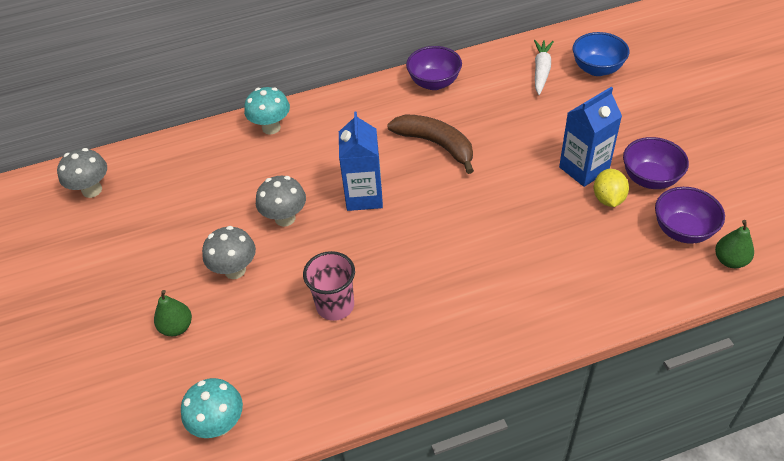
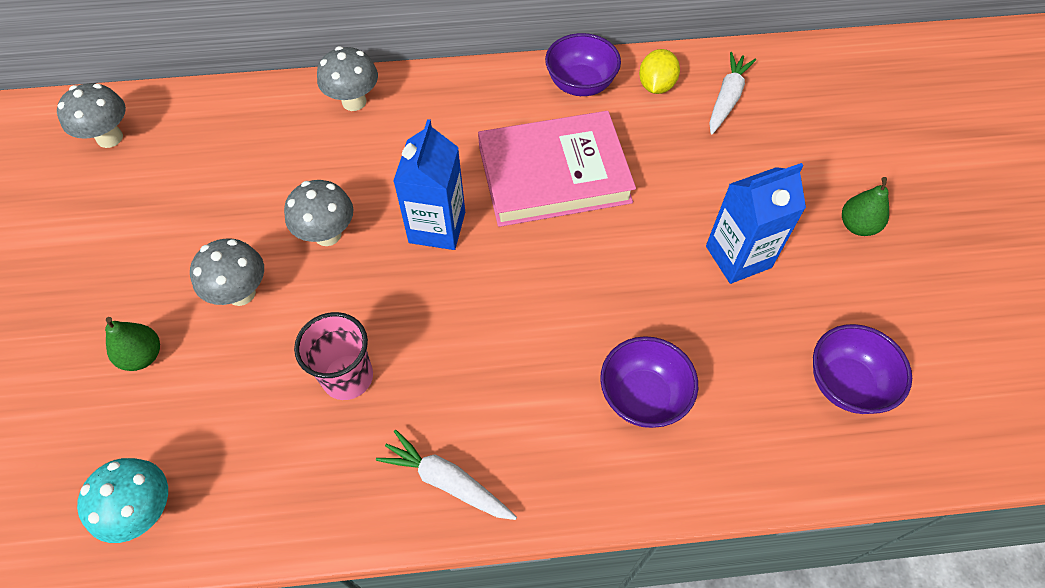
camera: 10 degrees right, 10 degrees up
(271, 127) = (354, 102): turquoise mushroom -> grey mushroom
(431, 353) = (447, 481): none -> white carrot
(436, 144) = (554, 174): brown banana -> pink book
(597, 69) = (803, 112): blue bowl -> none
(608, 199) = (757, 310): yellow lemon -> yellow lemon (656, 86)
(650, 179) = (824, 293): purple bowl -> purple bowl (643, 396)
(730, 260) = (898, 447): green pear -> green pear (857, 226)

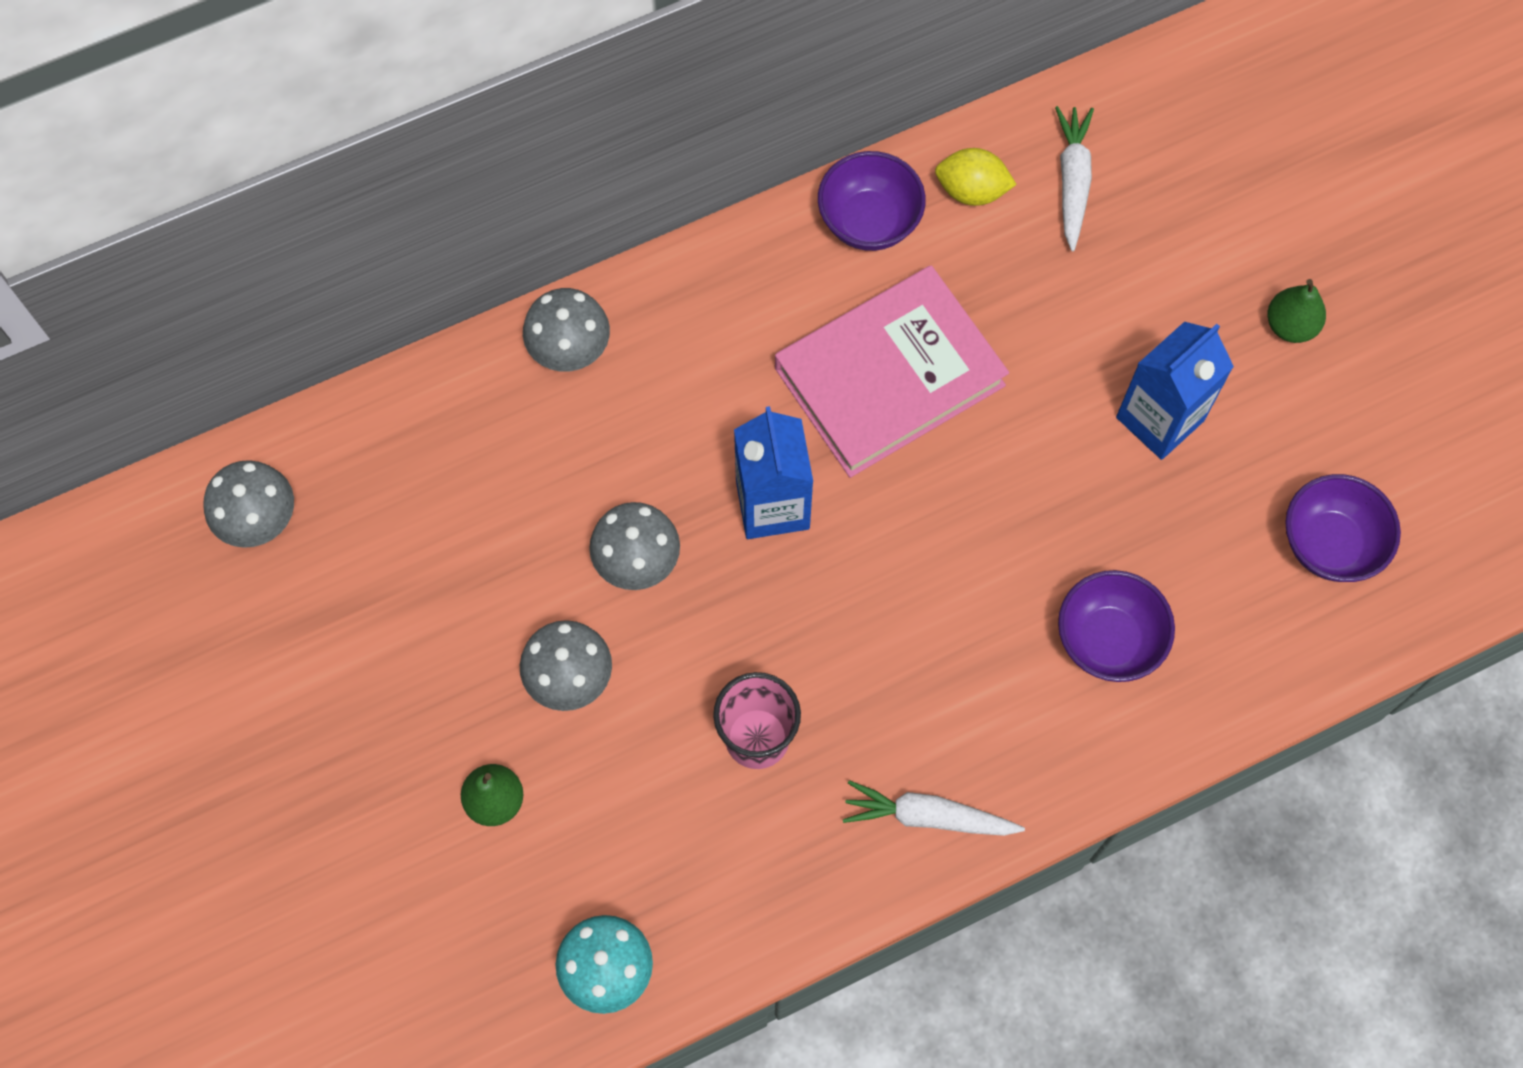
camera: 20 degrees left, 10 degrees up
(656, 86) = (971, 190): yellow lemon -> yellow lemon turned 75 degrees counterclockwise

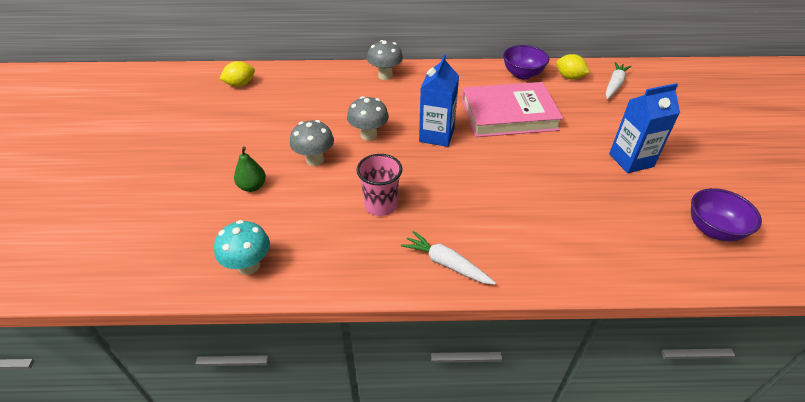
camera: 25 degrees right, 25 degrees down
(260, 522) = (240, 84): grey mushroom -> yellow lemon
(1108, 640) = (575, 227): purple bowl -> none
(1290, 325) = (707, 149): green pear -> none

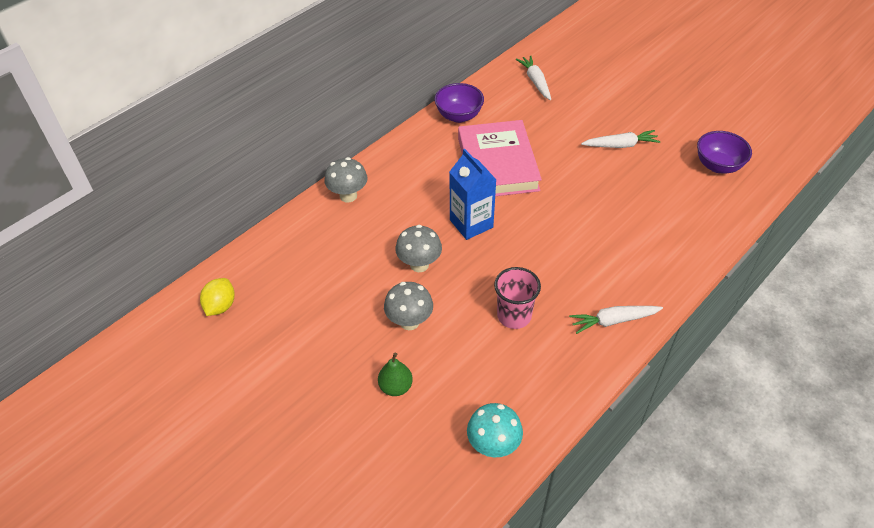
camera: 45 degrees left, 5 degrees up
(509, 114) = (497, 164): pink book -> pink book turned 45 degrees counterclockwise
(569, 77) = (496, 95): yellow lemon -> none
(631, 160) = (620, 145): blue carton -> white carrot

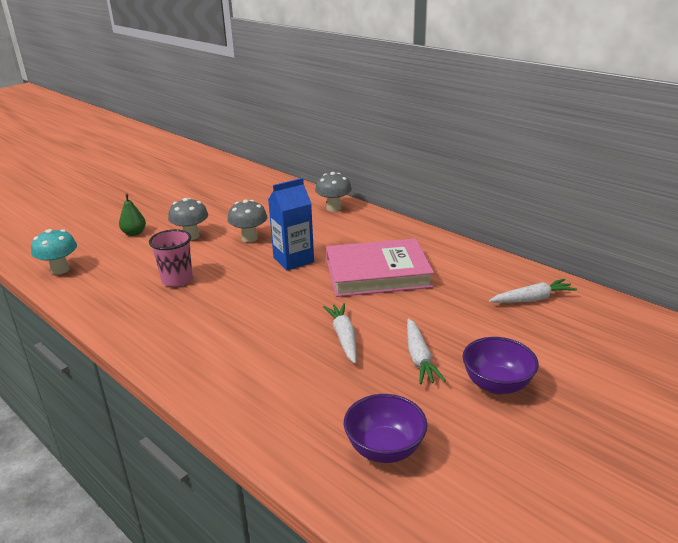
camera: 90 degrees right, 20 degrees down
(220, 306) = (231, 177): yellow lemon -> none
(459, 116) = (451, 252): purple bowl -> purple bowl (496, 384)
(613, 321) = (147, 333): white carrot -> white carrot (344, 337)

